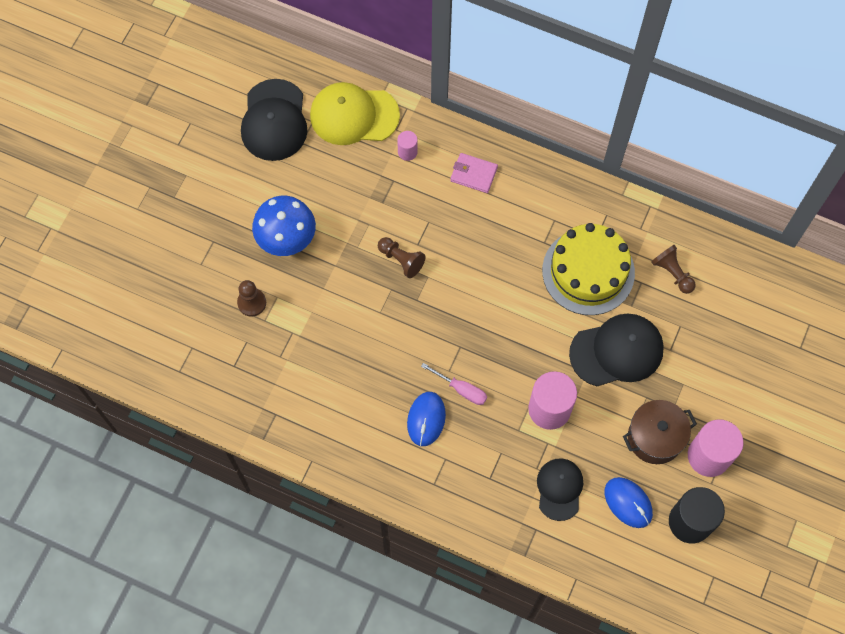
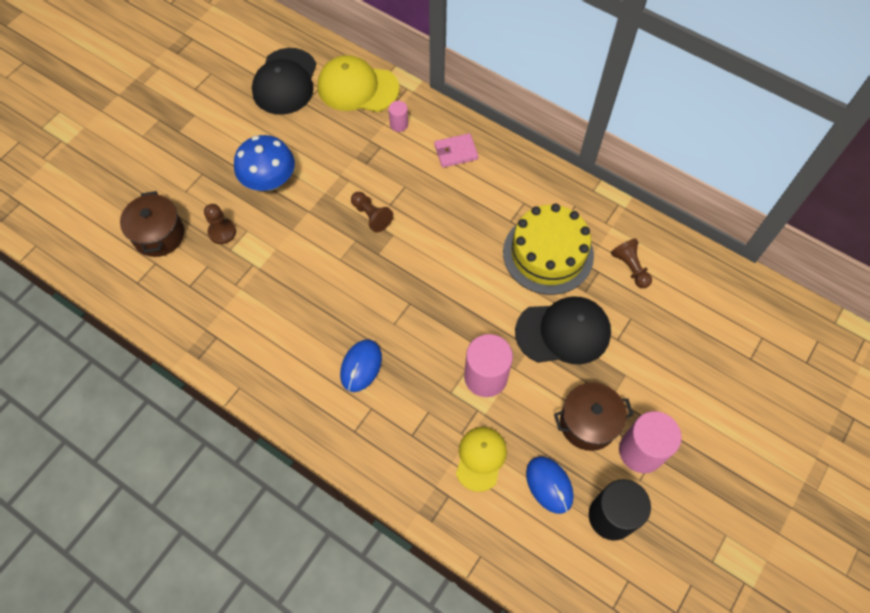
camera: 10 degrees right, 5 degrees down
(187, 317) = (159, 235): none -> brown pot
(461, 389) = (402, 343): pink screwdriver -> none
(473, 174) = (456, 152): pink wallet -> pink wallet turned 45 degrees counterclockwise
(559, 489) = (480, 458): black cap -> yellow cap

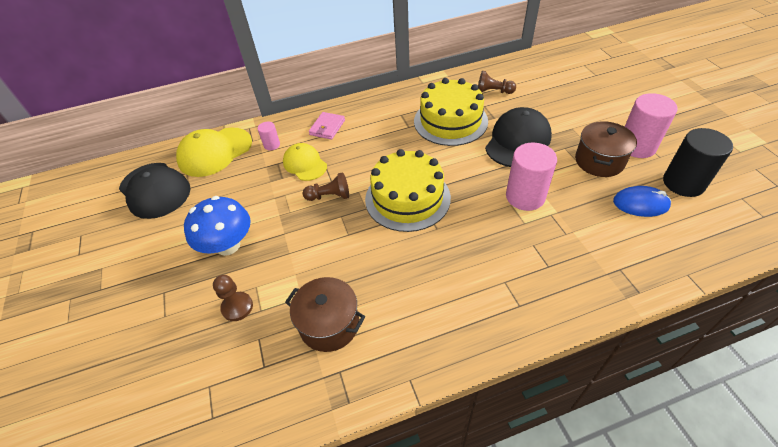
camera: 50 degrees left, 15 degrees down
(159, 235) = (183, 365): brown pot -> brown pot (329, 324)
(361, 366) = (459, 269): blue mouse -> none
(413, 279) = (407, 198): none -> yellow cake
(480, 458) = (595, 232): yellow cap -> yellow cap (305, 164)

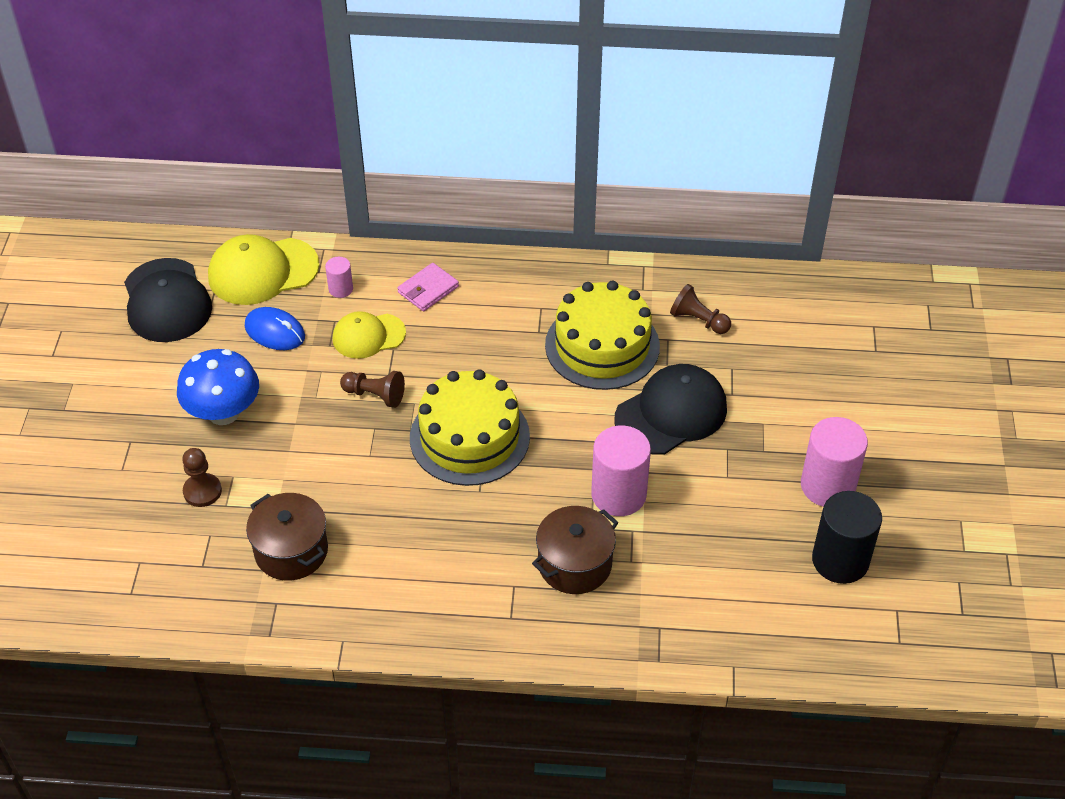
camera: 20 degrees right, 0 degrees up
(305, 164) = (368, 336): yellow cap -> yellow cap turned 90 degrees counterclockwise
(599, 161) = (757, 486): brown pot -> brown pot (575, 564)
(640, 204) = (757, 563): blue mouse -> blue mouse (275, 332)

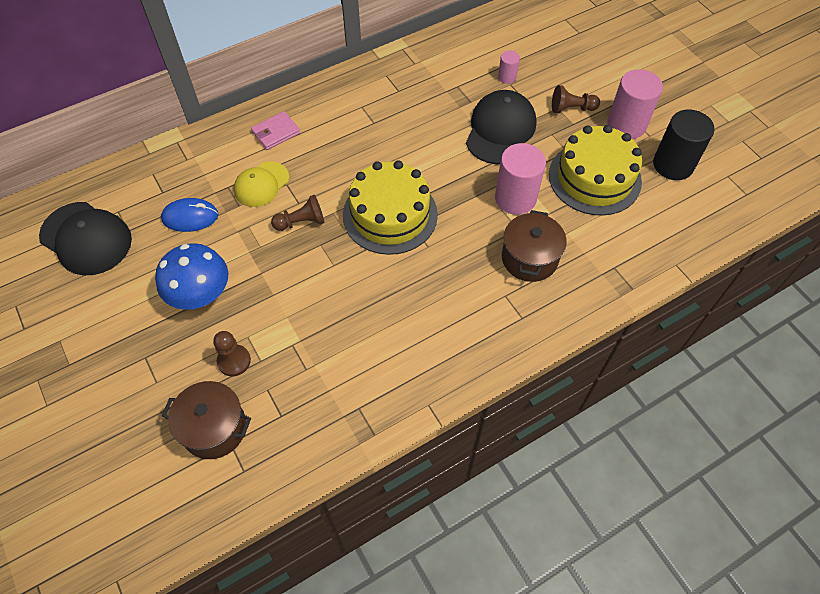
camera: 35 degrees left, 10 degrees up
(263, 271) = (144, 180): yellow cap -> none
(291, 551) = (337, 364): brown pot -> brown pot (214, 428)
(340, 289) = (213, 163): pink cylinder -> pink cylinder (507, 77)
(428, 289) = (276, 132): pink wallet -> pink wallet turned 45 degrees clockwise
(602, 345) = (421, 110): yellow cake -> yellow cake (594, 178)
(698, 320) = (465, 65): brown pawn -> brown pawn (571, 108)

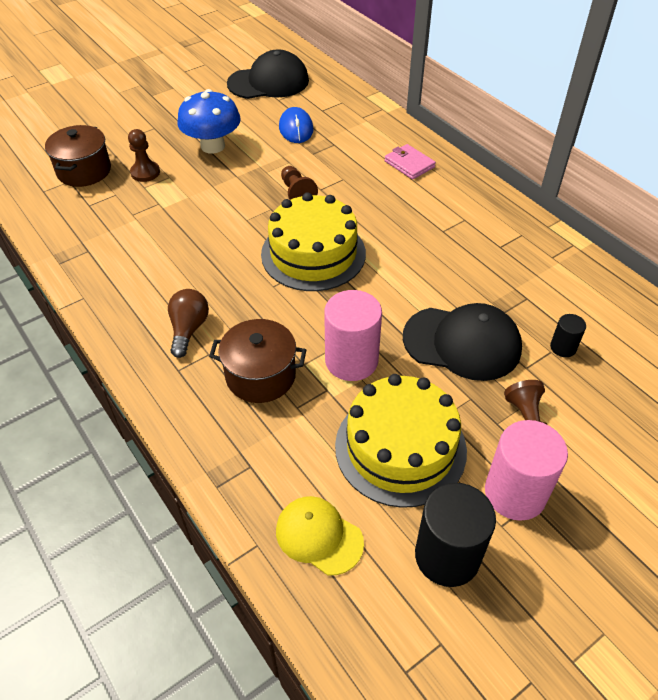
camera: 85 degrees right, 10 degrees down
(86, 238) = (268, 82): black cap -> black cap turned 135 degrees counterclockwise
(261, 184) = (340, 163): yellow cap -> yellow cap (319, 536)
(476, 311) = (188, 329): none -> brown light bulb
(507, 77) = (563, 347): pink cylinder -> black cylinder

